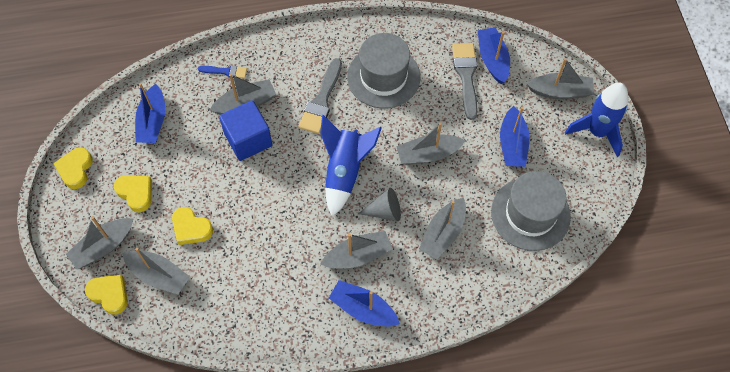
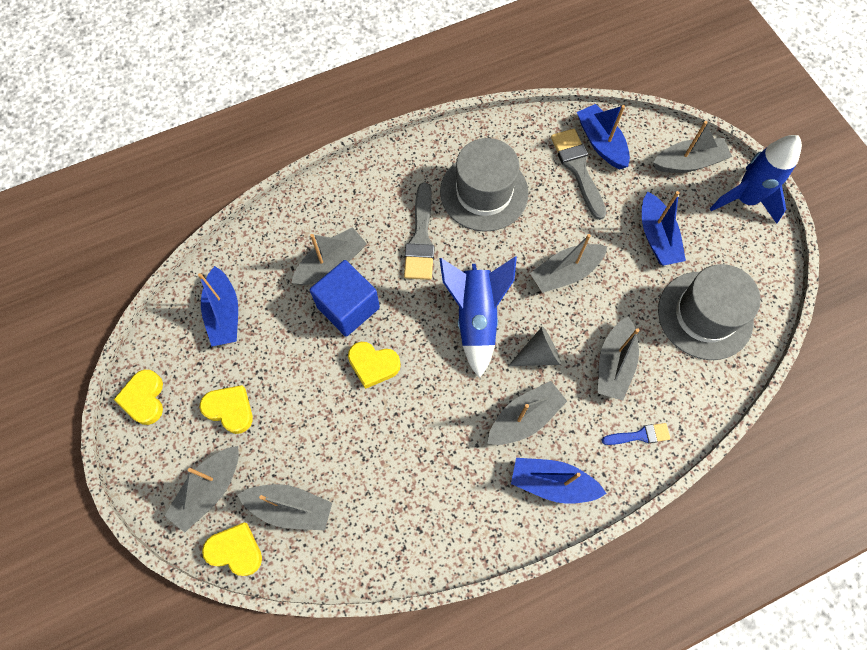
camera: 15 degrees left, 5 degrees up
(191, 228) = (312, 437): yellow heart -> yellow heart (373, 365)
(226, 71) = (295, 229): blue brush -> blue brush (639, 435)

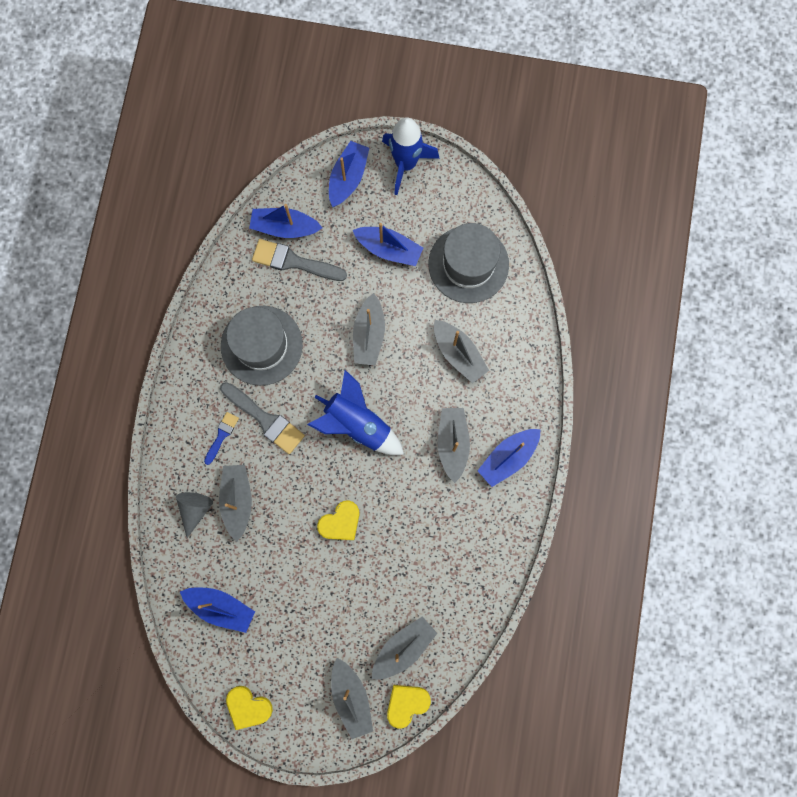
camera: 55 degrees left, 10 degrees up
(230, 409) = (301, 648): yellow heart -> none
(348, 307) = (282, 511): blue cube -> none
(538, 355) = (415, 400): grey cone -> grey cone (195, 510)
(639, 435) = (517, 375): blue brush -> blue brush (222, 435)
(688, 162) = (348, 178): grey boat -> blue boat

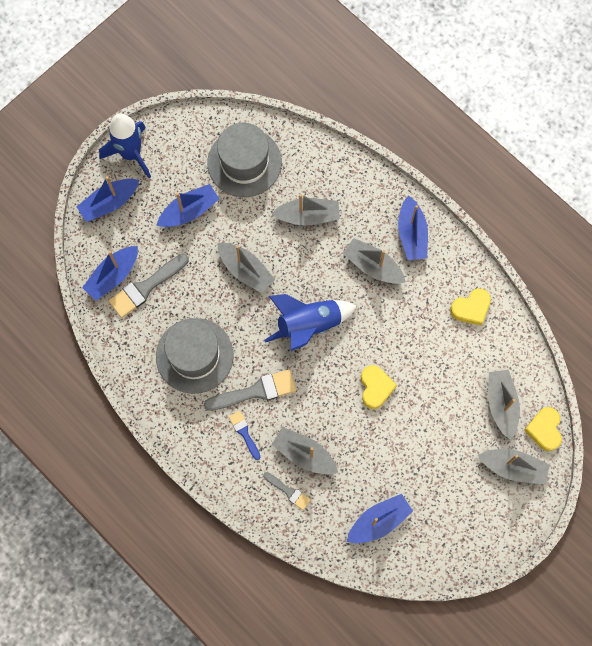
camera: 55 degrees left, 5 degrees down
(195, 510) = (288, 491): grey cone -> grey brush
(248, 707) = (469, 550): yellow heart -> yellow heart (471, 308)
(348, 178) = (109, 203): blue boat -> blue boat turned 90 degrees counterclockwise

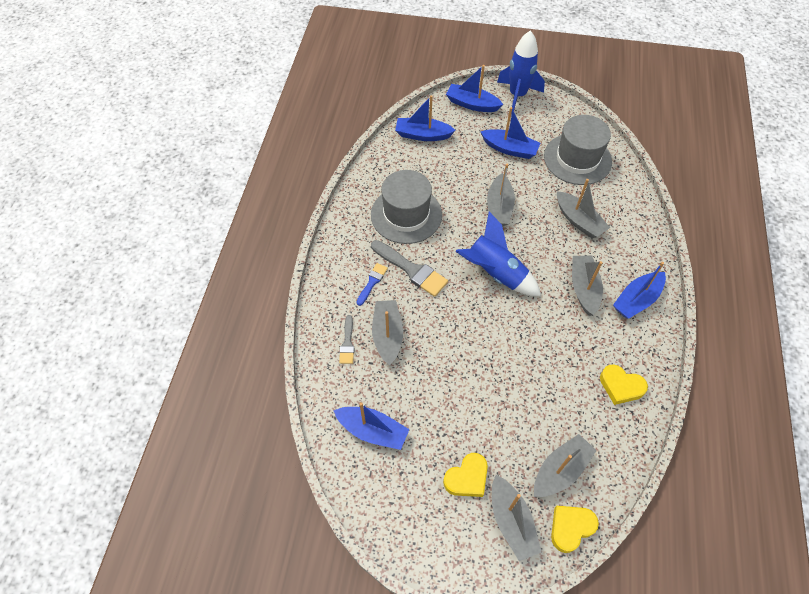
camera: 55 degrees right, 15 degrees down
(145, 287) = (431, 157): grey brush -> none
(375, 387) = (486, 354): yellow heart -> yellow heart (467, 478)

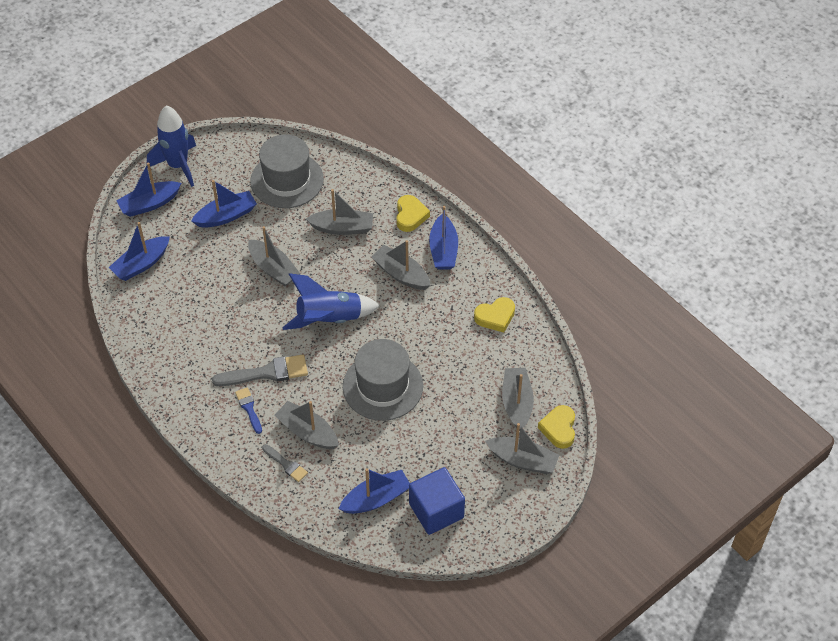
camera: 50 degrees left, 5 degrees down
(401, 487) = (436, 511): none -> blue cube
(406, 214) = (210, 337): grey hat -> grey hat (383, 386)
(467, 478) = (468, 464): yellow heart -> yellow heart (410, 216)

